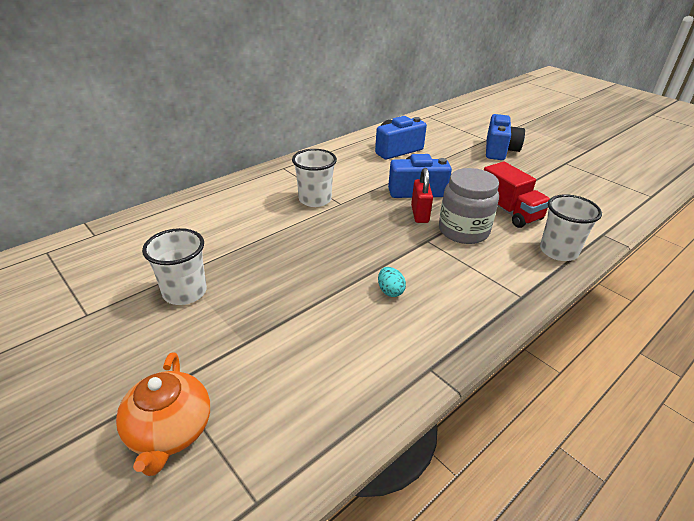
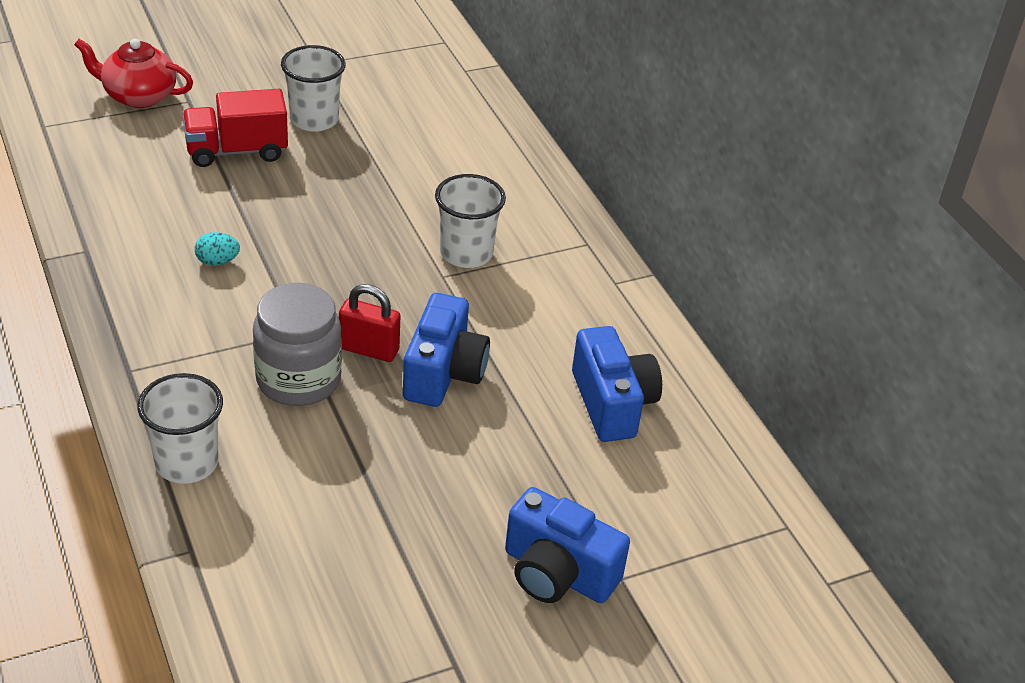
camera: 105 degrees right, 5 degrees up
(170, 431) = (138, 96): orange teapot -> red teapot
(509, 211) = (320, 461): red truck -> red truck (236, 151)

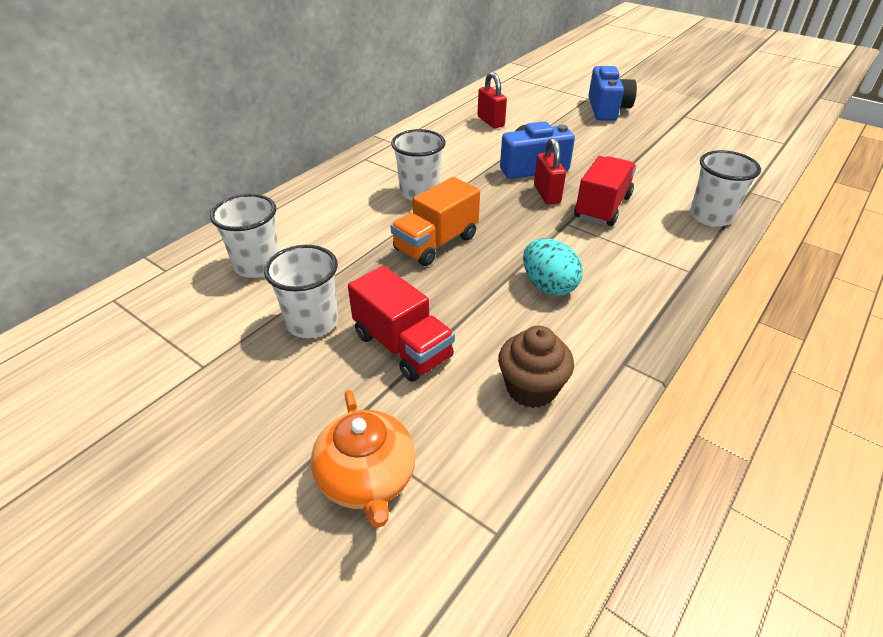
camera: 115 degrees left, 0 degrees up
(122, 191) = (531, 388): none -> brown cupcake
(138, 96) = (367, 479): red teapot -> orange teapot
(217, 261) = (548, 286): turquoise egg -> turquoise egg, size x1.68
(298, 379) = (602, 207): grey jar -> red truck
(356, 224) = (436, 243): none -> orange truck
(425, 115) = (257, 265): none -> white cup
(612, 403) = (490, 122): blue camera -> red padlock

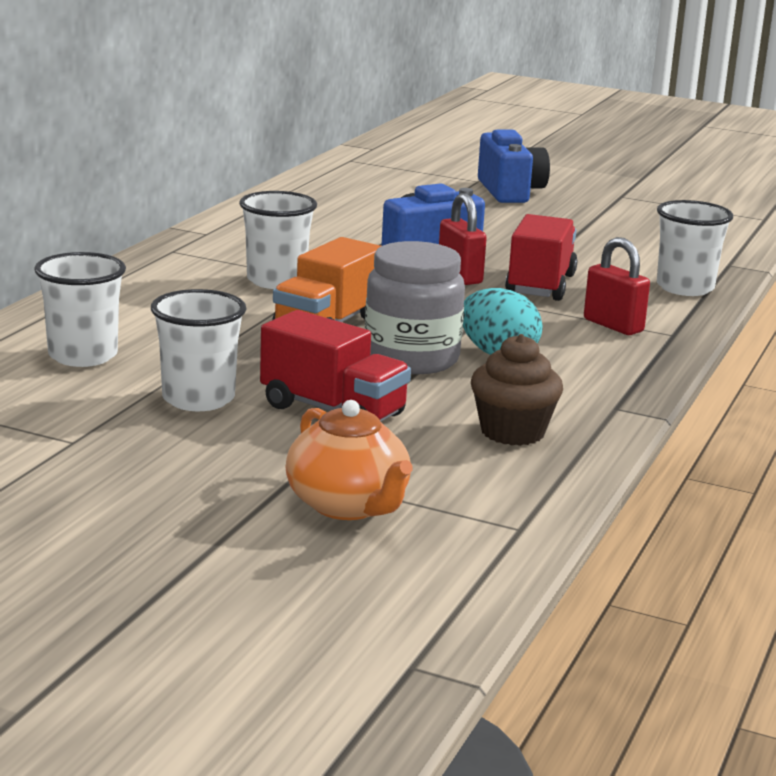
camera: 15 degrees left, 20 degrees down
(482, 286) = (411, 359): none -> grey jar
(490, 122) = (343, 208): red padlock -> red padlock (613, 325)

